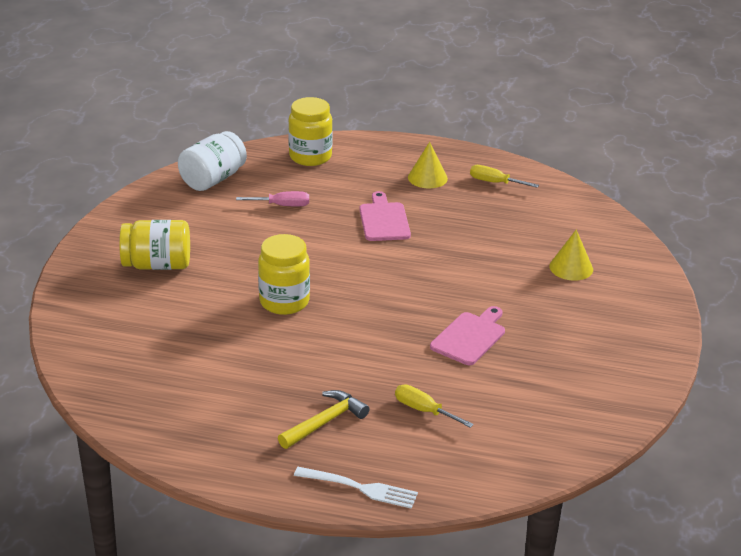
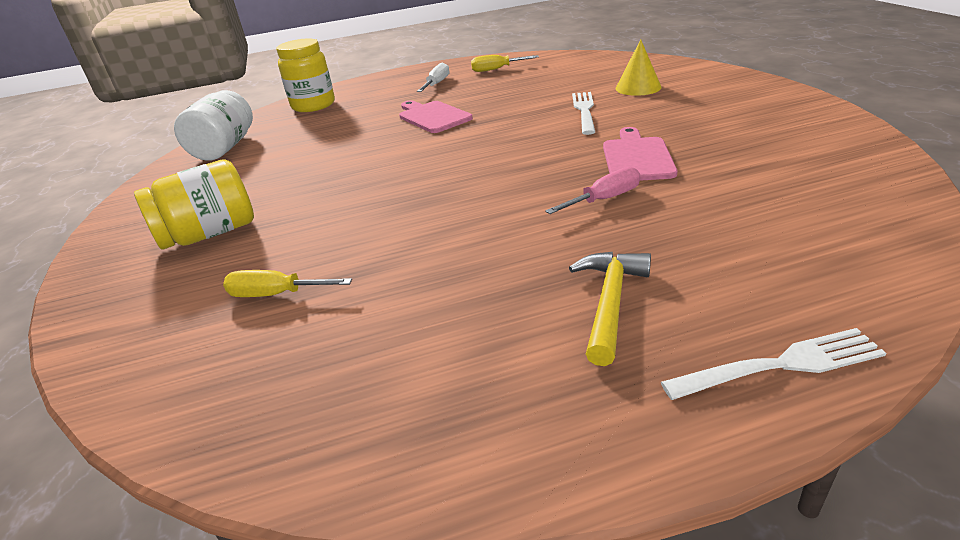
camera: 25 degrees left, 0 degrees up
(282, 205) = (319, 140): pink screwdriver -> pink screwdriver (604, 199)
(284, 302) = (404, 207): yellow jar -> none
(424, 410) = (700, 235): yellow screwdriver -> yellow screwdriver (276, 294)
(427, 178) = (437, 84): yellow cone -> white screwdriver
(497, 273) = (584, 111): none -> white fork

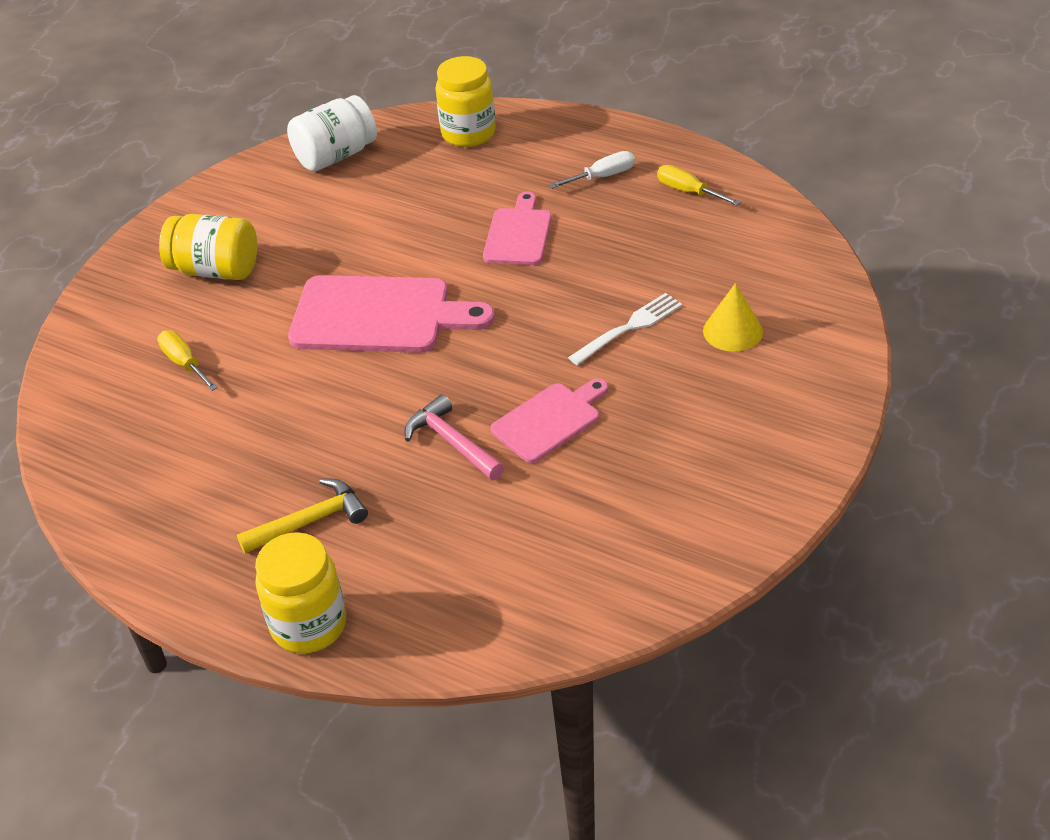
camera: 45 degrees right, 10 degrees up
(410, 183) = (379, 316): none -> pink cutting board
(604, 199) = (452, 442): pink screwdriver -> pink hammer
(780, 365) = (309, 625): white fork -> yellow jar

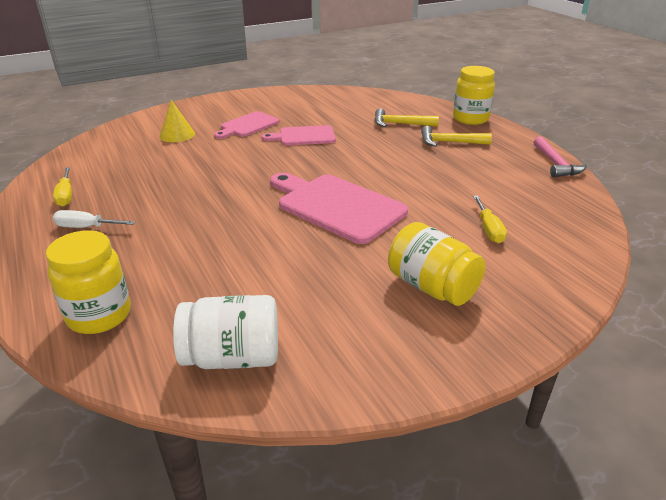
camera: 150 degrees left, 10 degrees down
(425, 537) = (400, 124): none -> yellow hammer
(452, 442) = (357, 144): pink hammer -> pink hammer (555, 164)
(518, 234) = (194, 215): pink cutting board -> pink cutting board (247, 125)
(629, 328) = (216, 152): white fork -> none

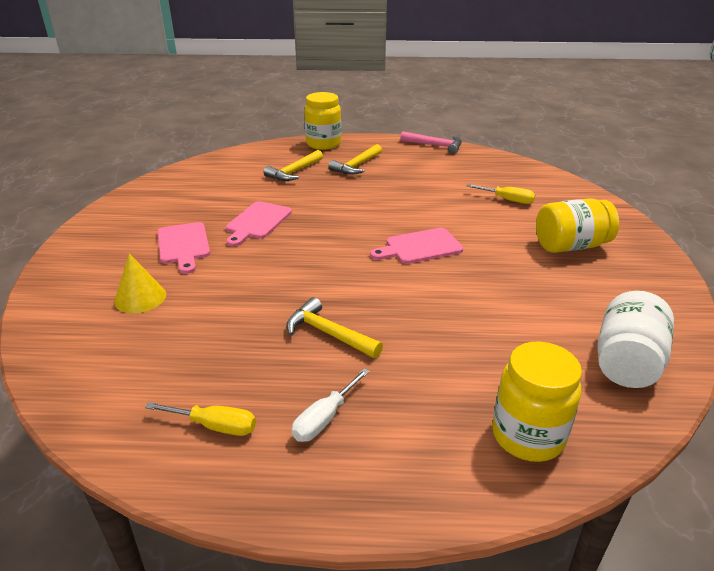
camera: 60 degrees left, 0 degrees up
(180, 203) = (329, 333): none -> yellow hammer
(337, 206) = (420, 247): pink cutting board -> pink cutting board, size x0.59

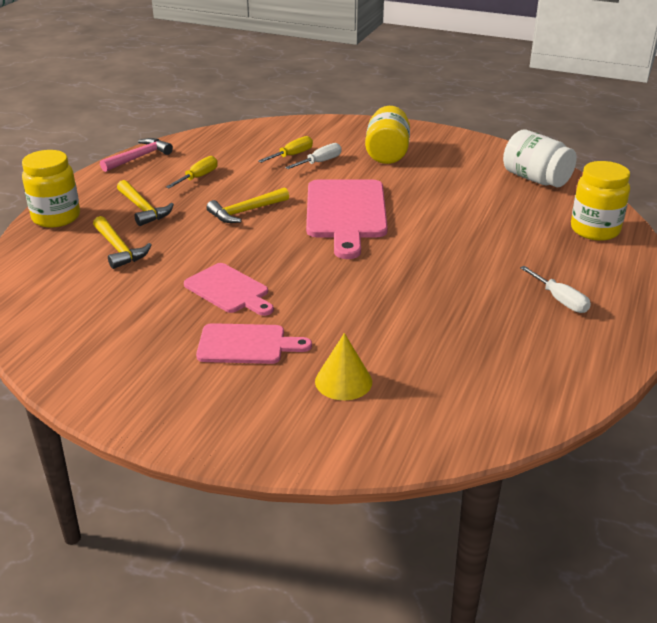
camera: 70 degrees left, 0 degrees up
(215, 426) = (556, 350): yellow screwdriver -> yellow screwdriver (198, 177)
(329, 333) = (457, 281): yellow hammer -> yellow hammer (245, 211)
(420, 247) = (346, 213): pink cutting board -> pink cutting board, size x1.68
(509, 215) = (320, 162): none -> white screwdriver

